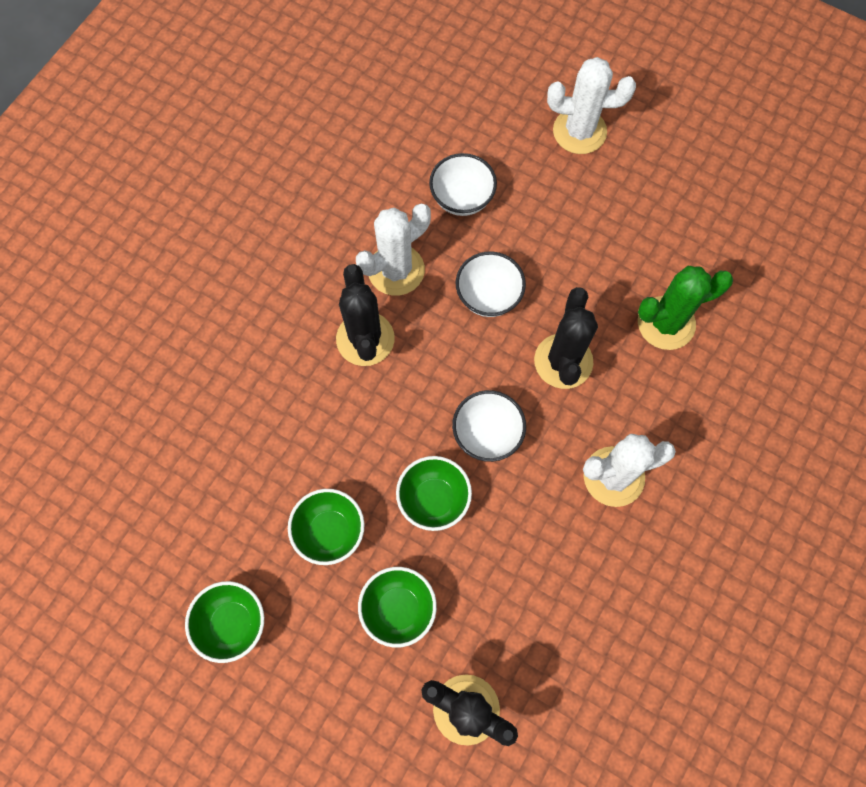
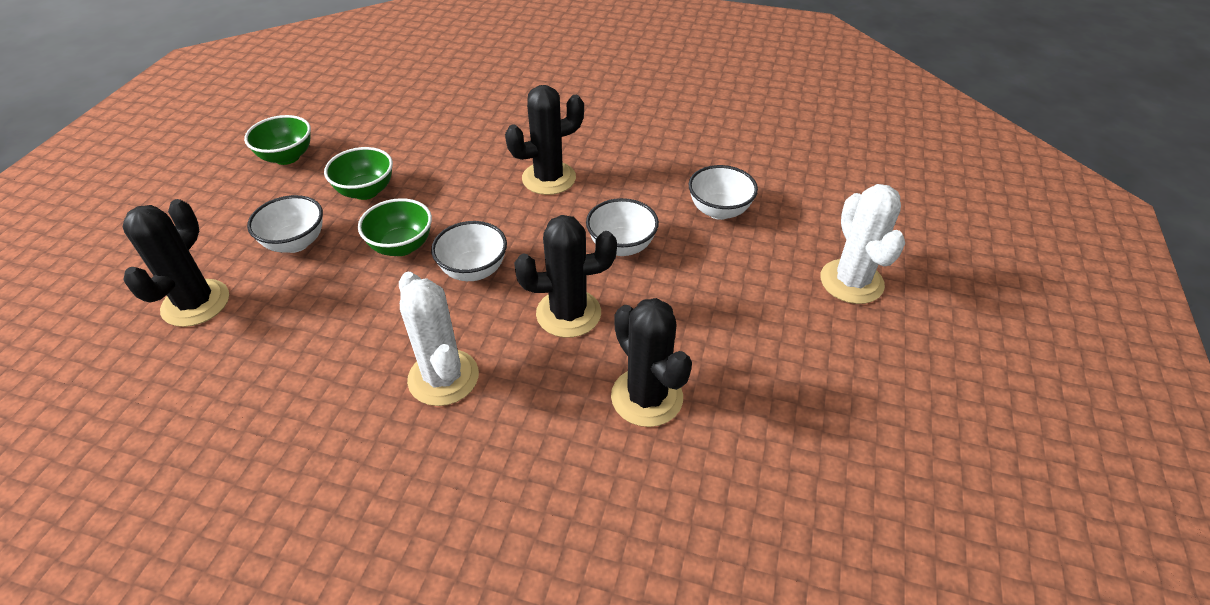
camera: 75 degrees right, 25 degrees down
(396, 270) = (623, 184): white cactus -> none
(398, 609) = (295, 243): green bowl -> white bowl
(666, 323) = (647, 397): green cactus -> black cactus

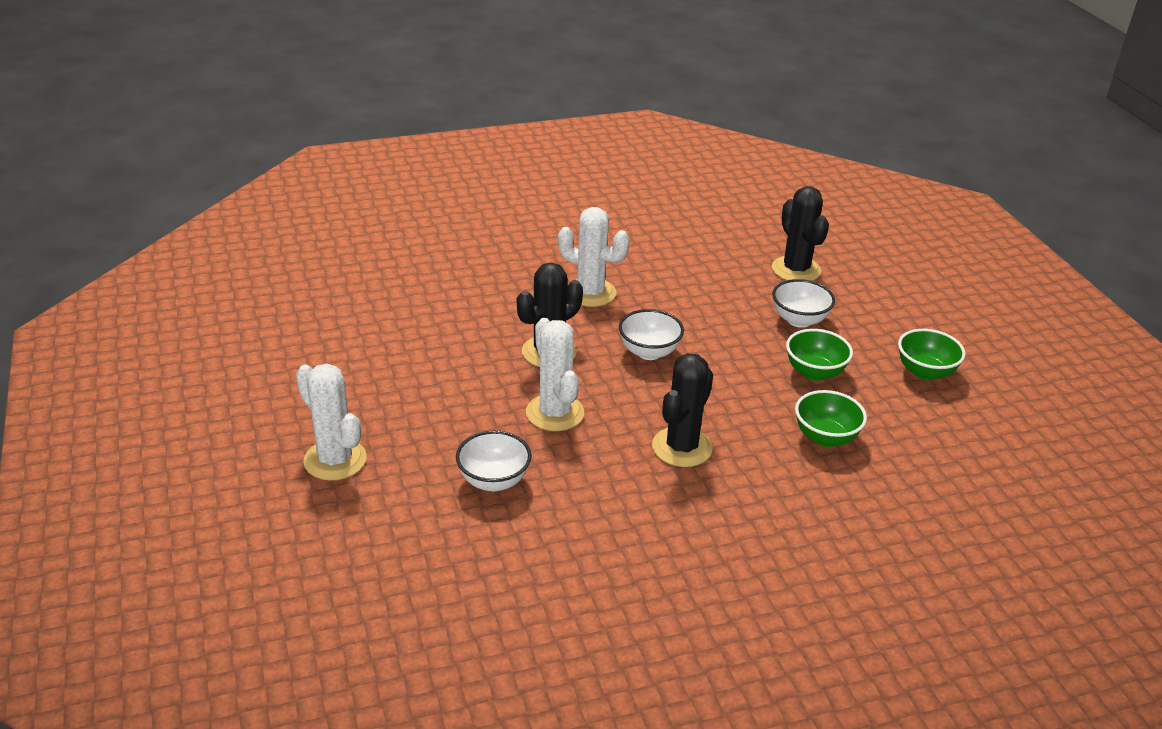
camera: 145 degrees right, 10 degrees down
(401, 246) = (723, 347): green bowl -> green bowl (825, 437)
(621, 246) = (555, 413): white bowl -> white cactus
(647, 397) = (452, 328): black cactus -> none

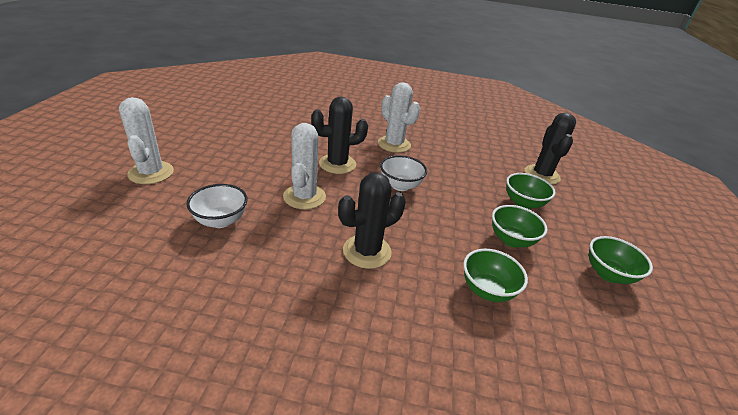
camera: 25 degrees right, 0 degrees up
(799, 320) = (523, 203): white bowl -> green bowl

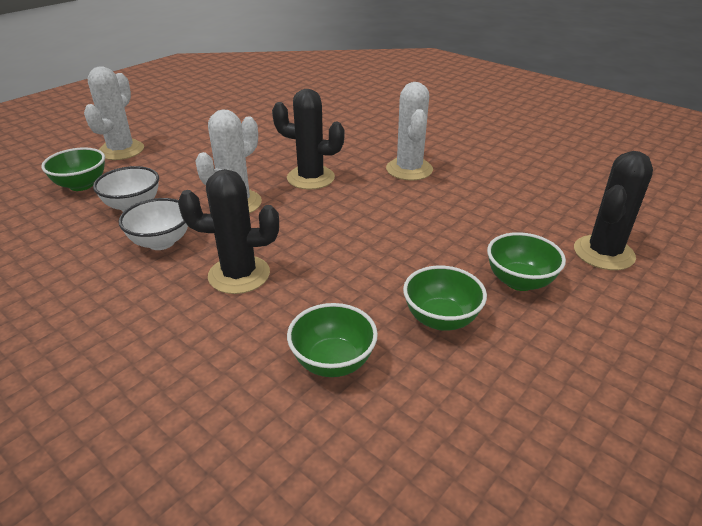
camera: 35 degrees right, 0 degrees up
(400, 185) = (361, 217): white bowl -> white bowl (161, 242)
(608, 274) = (550, 411): green bowl -> green bowl (81, 185)

